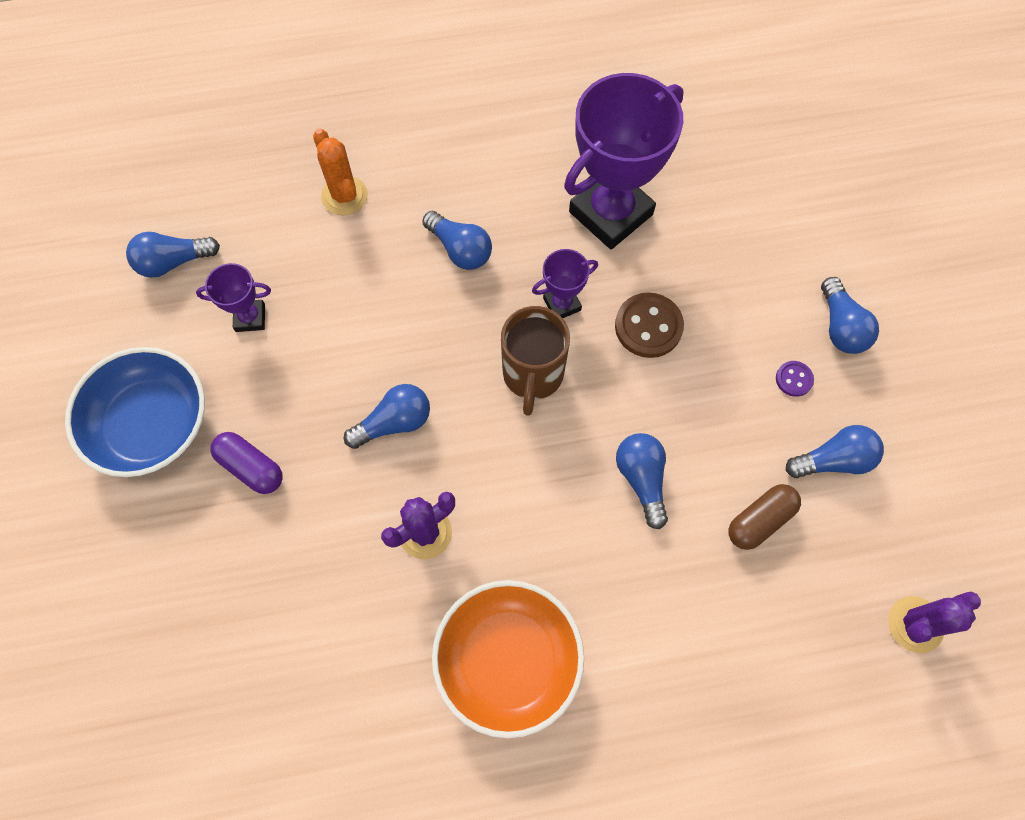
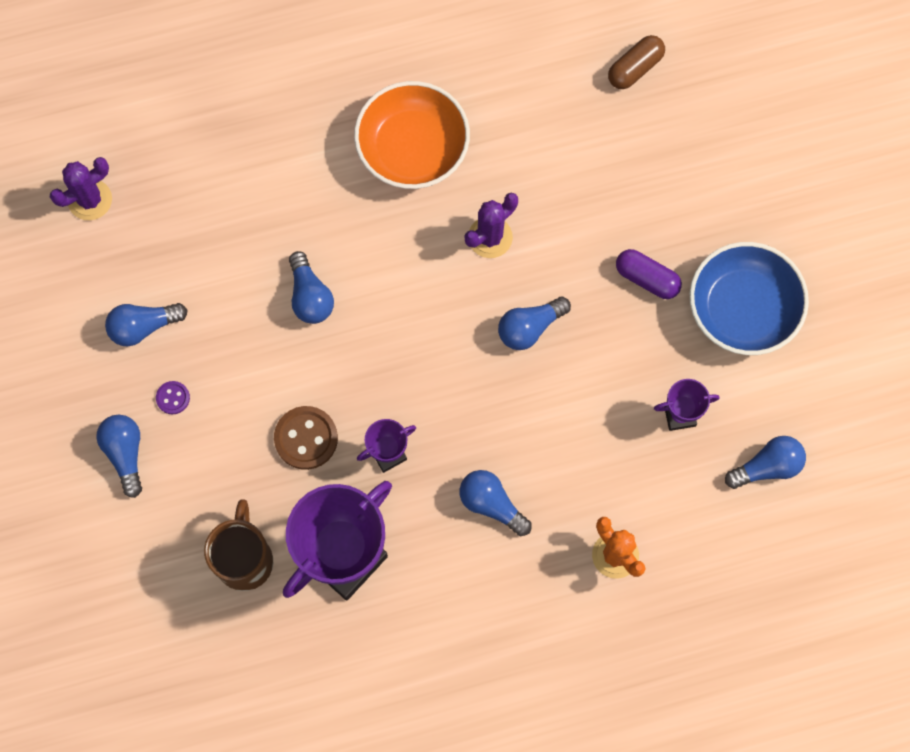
camera: 175 degrees right, 5 degrees up
(532, 375) = (411, 382): brown mug -> brown mug (245, 559)
(760, 520) = (210, 270): brown capsule -> brown capsule (635, 68)

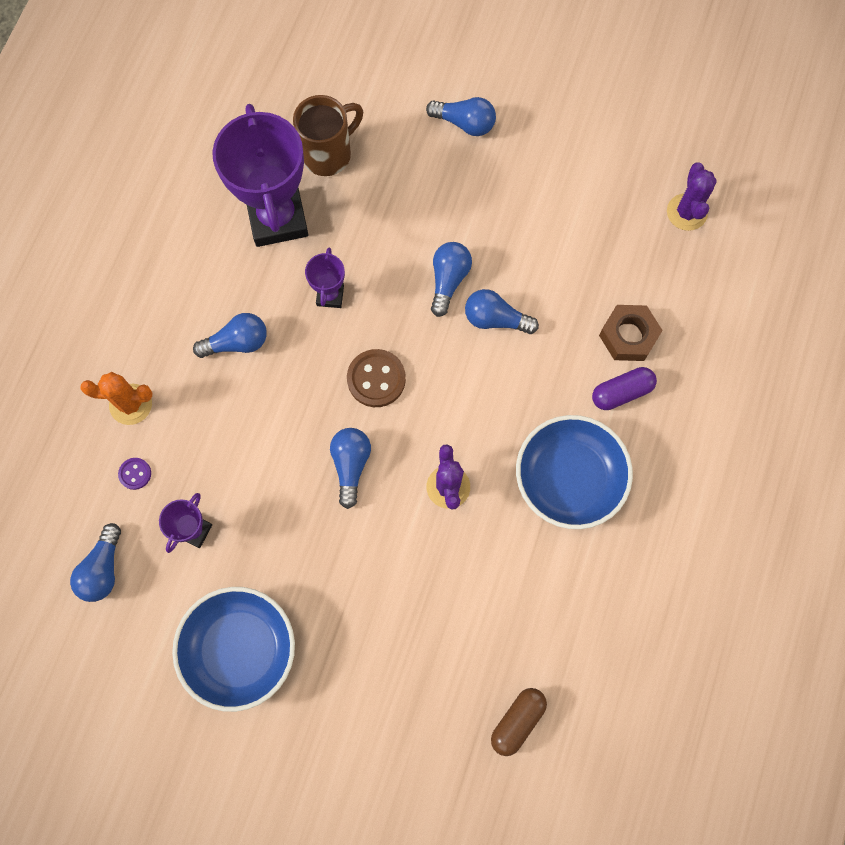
camera: 125 degrees right, 0 degrees up
(143, 327) = (554, 190): blue light bulb -> blue light bulb (448, 280)
(173, 398) = (484, 177): purple button -> purple button (135, 474)
(245, 559) = (328, 154): brown mug -> brown mug turned 75 degrees counterclockwise
(248, 177) = (628, 336): none -> brown nut
(306, 438) = (385, 247): brown button -> brown button (376, 379)
(412, 148) = (569, 478): orange bowl -> blue bowl
(635, 68) = (517, 721): brown capsule -> brown capsule turned 45 degrees clockwise
(647, 278) = (323, 588): purple capsule -> purple capsule (621, 392)

